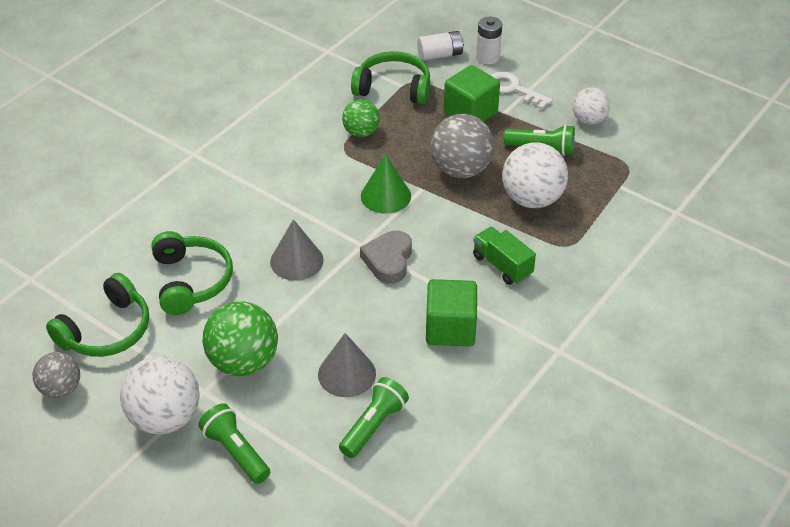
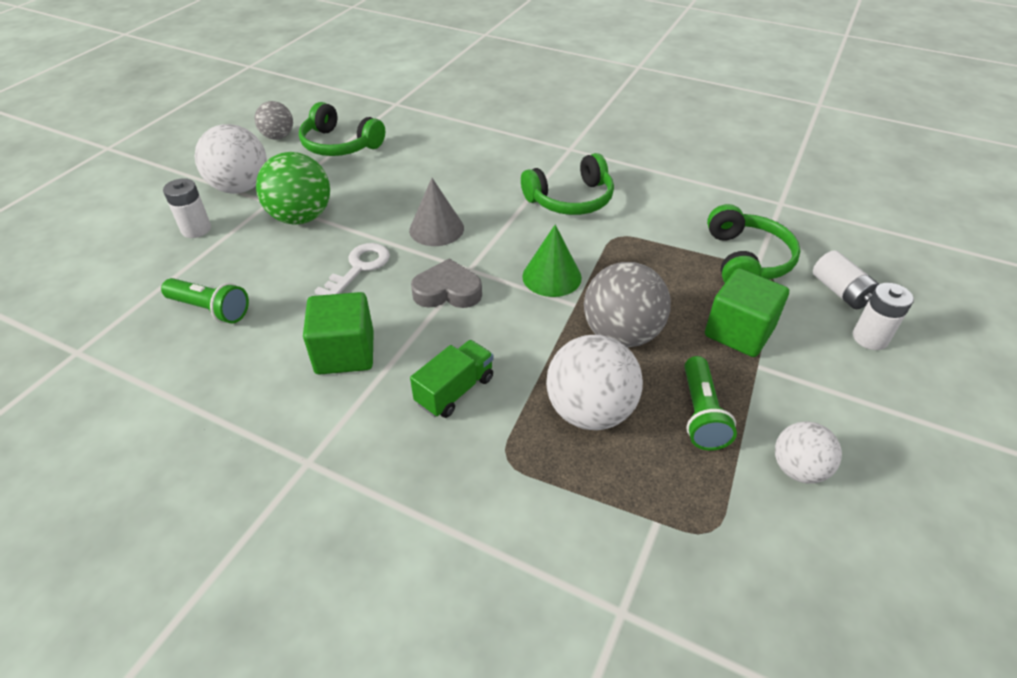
camera: 80 degrees right, 0 degrees up
(191, 281) = (401, 174): green headphones -> green headphones (570, 199)
(236, 452) = (196, 229): green flashlight -> white battery
(346, 374) = (282, 282): grey cone -> none
(361, 132) = (651, 245): green ball -> none
(514, 89) = (817, 372): white key -> white key (359, 268)

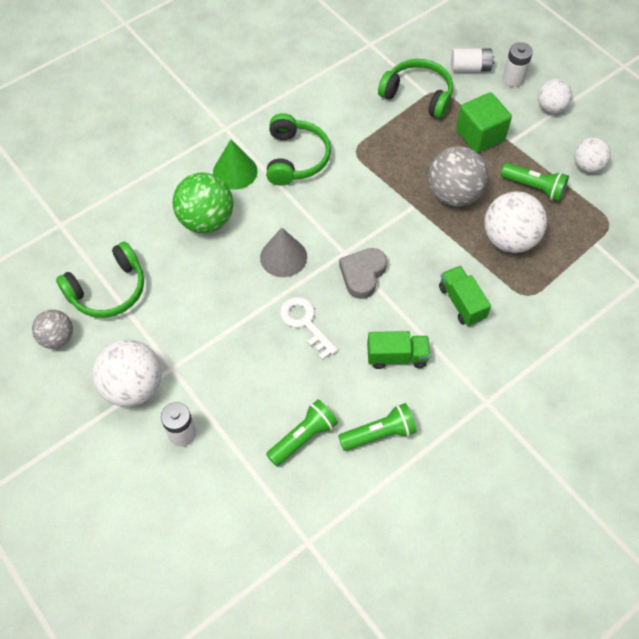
camera: 65 degrees left, 15 degrees up
(230, 369) = (379, 434): none -> green flashlight
(301, 217) = (211, 348): green ball -> green ball (206, 220)
(345, 353) = (397, 356): green cube -> green truck
(551, 276) = (379, 207): green cone -> green cone (235, 171)
(863, 393) = (550, 107): none -> white ball

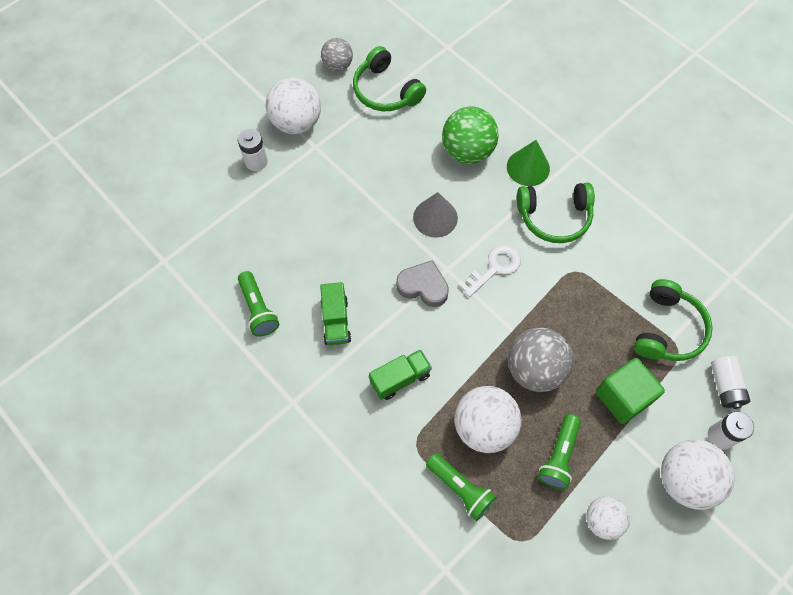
camera: 85 degrees right, 5 degrees up
(303, 437) = (254, 250): green flashlight -> green flashlight (460, 489)
(305, 323) = (365, 241): white key -> white key (494, 268)
(550, 107) = (685, 480): white ball -> white ball, size x1.64

